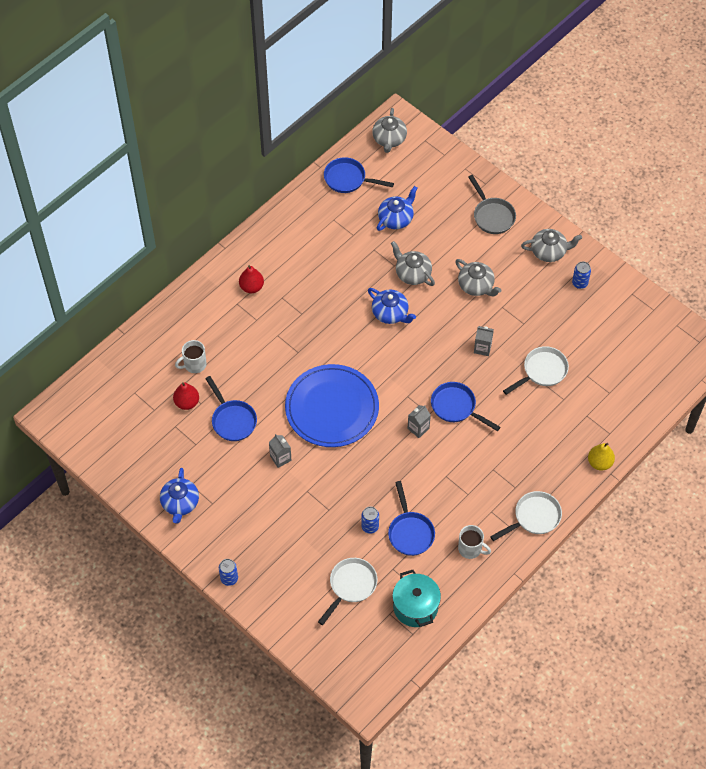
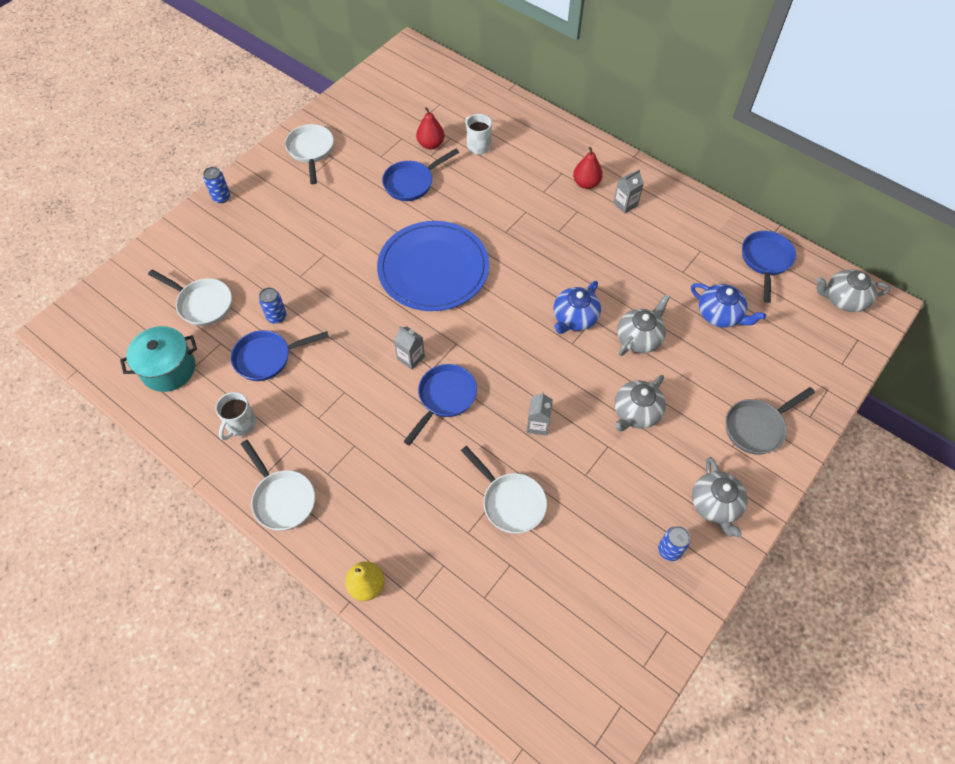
camera: 85 degrees right, 0 degrees up
(180, 503) = (311, 151): blue teapot -> white pan
(280, 458) = (365, 227): grey carton -> grey carton (625, 204)

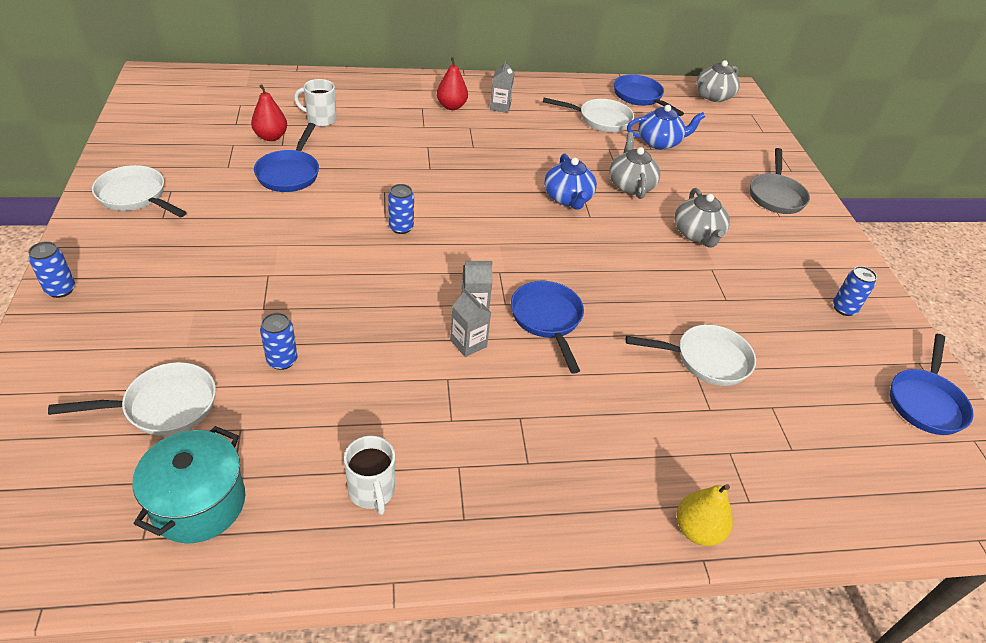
camera: 50 degrees left, 15 degrees down
(267, 358) = (320, 405): blue pan -> blue pan (925, 402)
(282, 498) = (513, 525): white pan -> white pan (600, 119)
(433, 269) = (401, 227): blue plate -> blue can
(538, 425) = (646, 288): grey carton -> grey carton (468, 343)
(715, 505) = (824, 259): grey teapot -> none

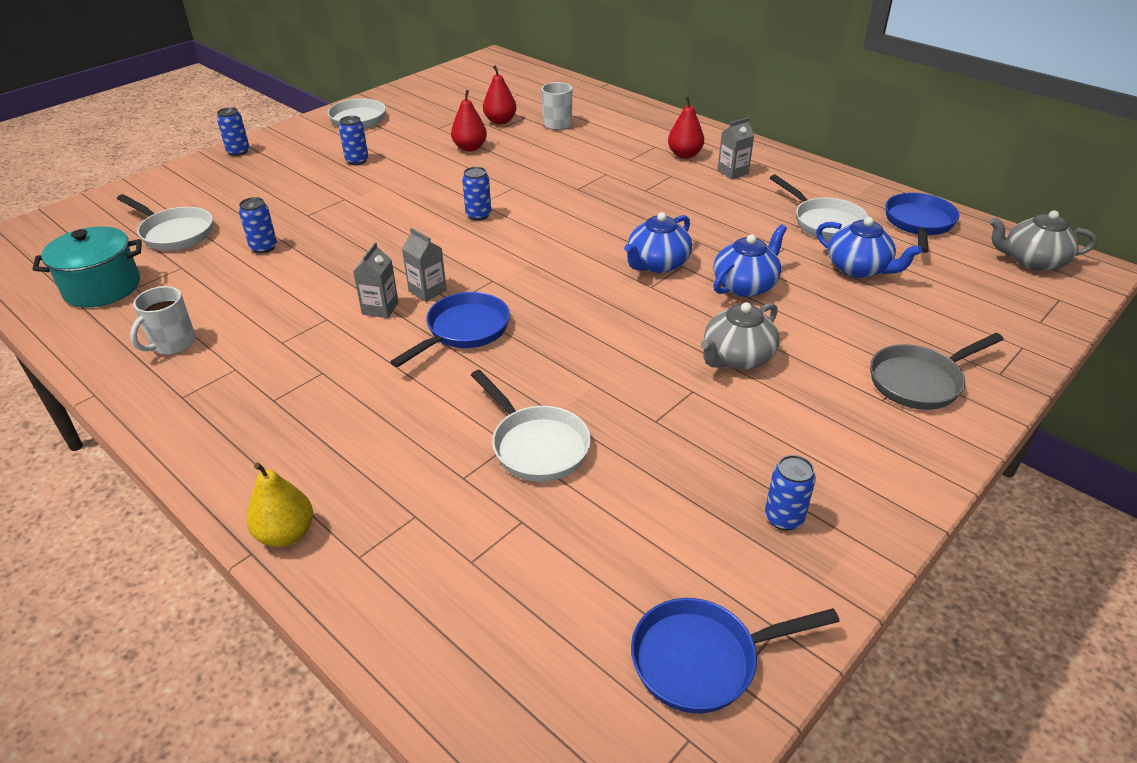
camera: 55 degrees right, 5 degrees down
(210, 234) = (357, 161): none -> blue can
(290, 173) = (470, 148): blue pan -> red pear
(630, 185) = (745, 285): grey teapot -> blue teapot

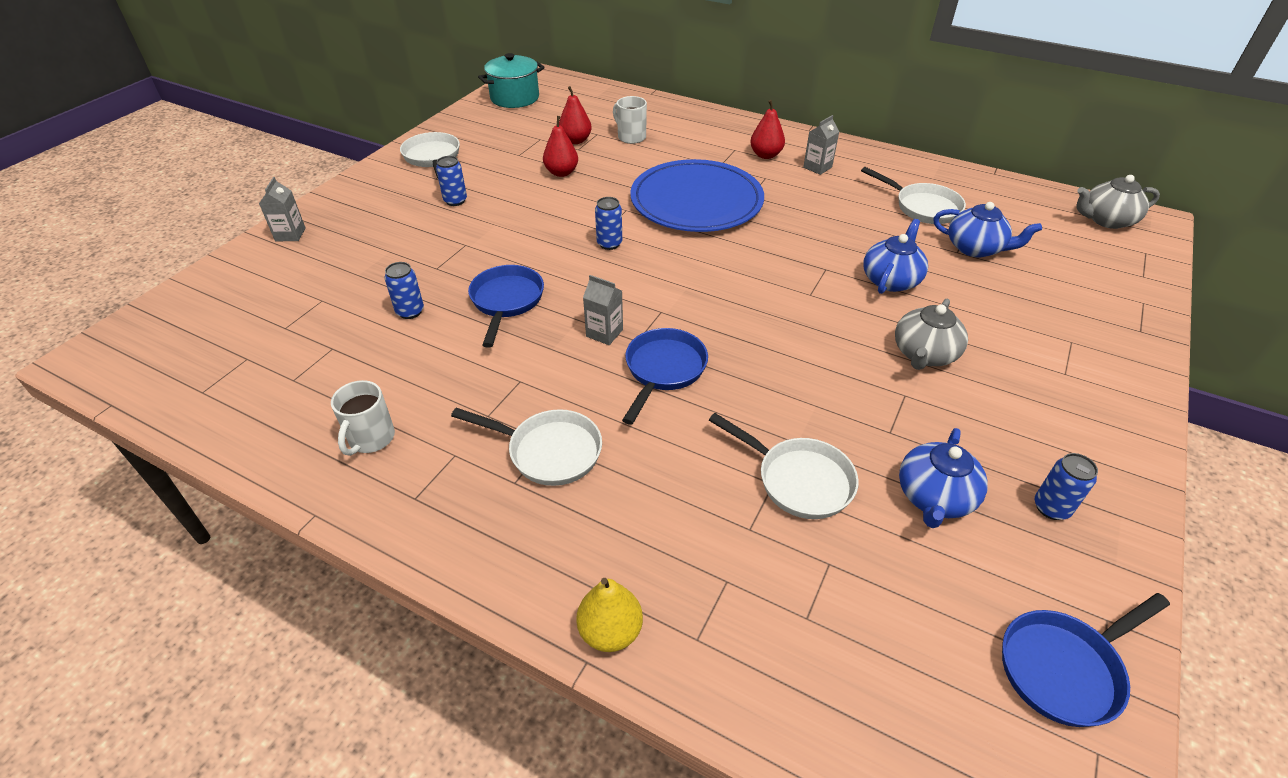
camera: 15 degrees left, 5 degrees up
(102, 288) = (255, 386): turquoise pot -> turquoise pot (515, 98)
(174, 233) = (303, 309): white pan -> white pan (548, 451)
(238, 151) = (323, 206): blue can -> none
(380, 308) = (568, 360): grey carton -> grey carton (290, 234)
(587, 188) = (696, 201): none -> blue plate
(657, 264) = (802, 270): blue teapot -> blue teapot (934, 497)
(918, 224) = (999, 197): blue pan -> blue pan (506, 302)
(920, 381) = (1084, 350): grey pan -> none

